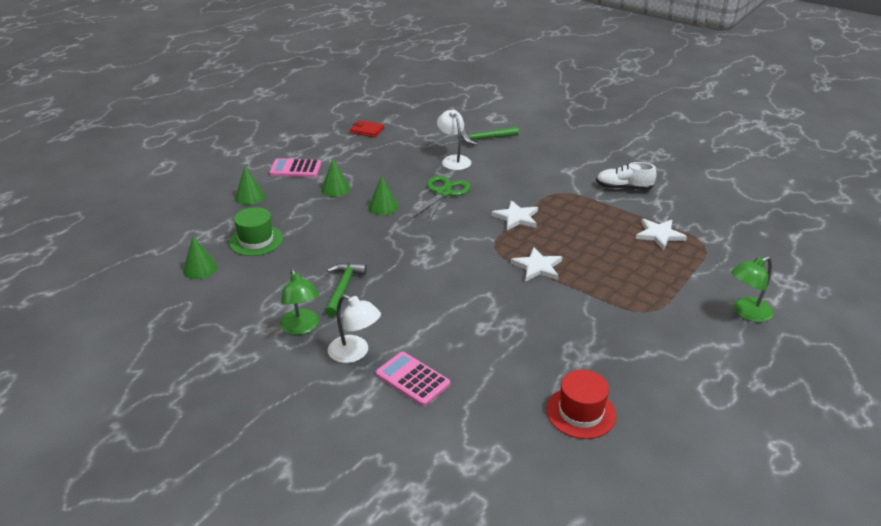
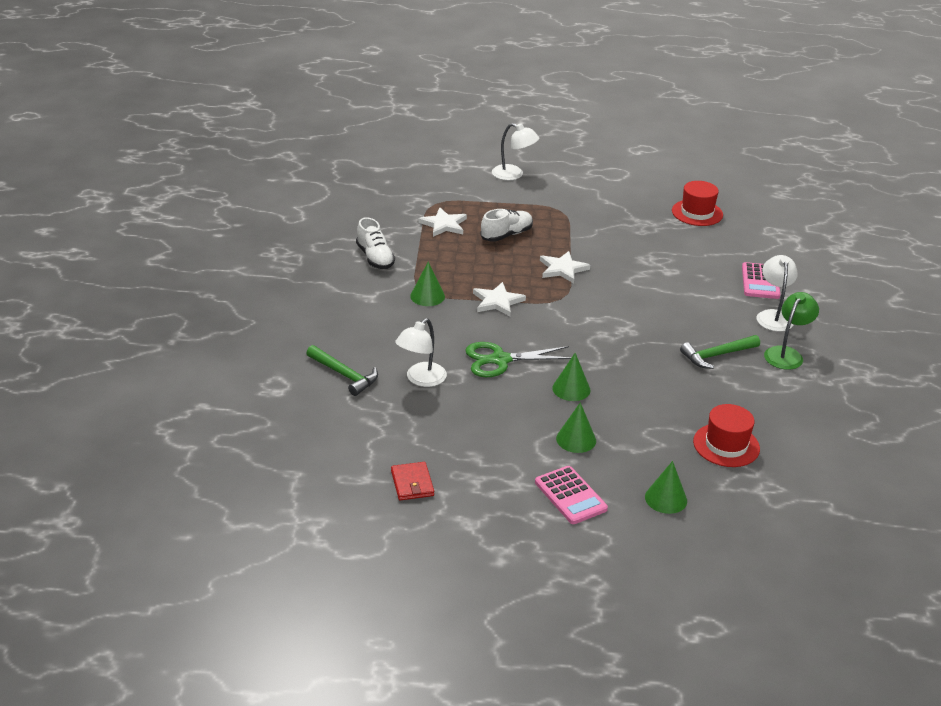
camera: 125 degrees left, 0 degrees up
(200, 269) = (808, 456): green cone -> green cone (427, 296)
(256, 240) = (726, 445): green hat -> red hat
(618, 260) = (506, 235): none -> white shoe
(746, 313) = (513, 175): green lamp -> white lamp

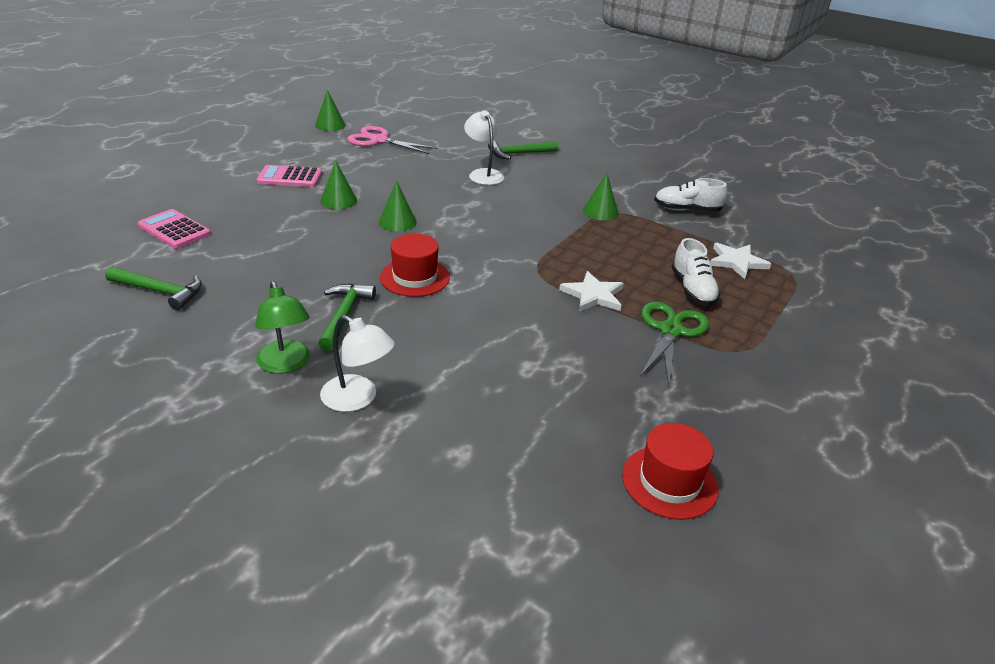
camera: 120 degrees right, 0 degrees up
(412, 483) = (379, 140): red wallet -> pink scissors
(497, 301) = (562, 238): white star -> none
(500, 360) = (472, 209): green scissors -> green scissors (670, 331)
(513, 175) = (859, 354): white lamp -> none
(666, 498) = (229, 206): green cone -> green cone (330, 125)
(726, 445) = (233, 256): red hat -> red hat (415, 277)
(760, 281) = (436, 435): pink calculator -> pink calculator (174, 230)
(807, 450) = (160, 291): none -> green hammer

